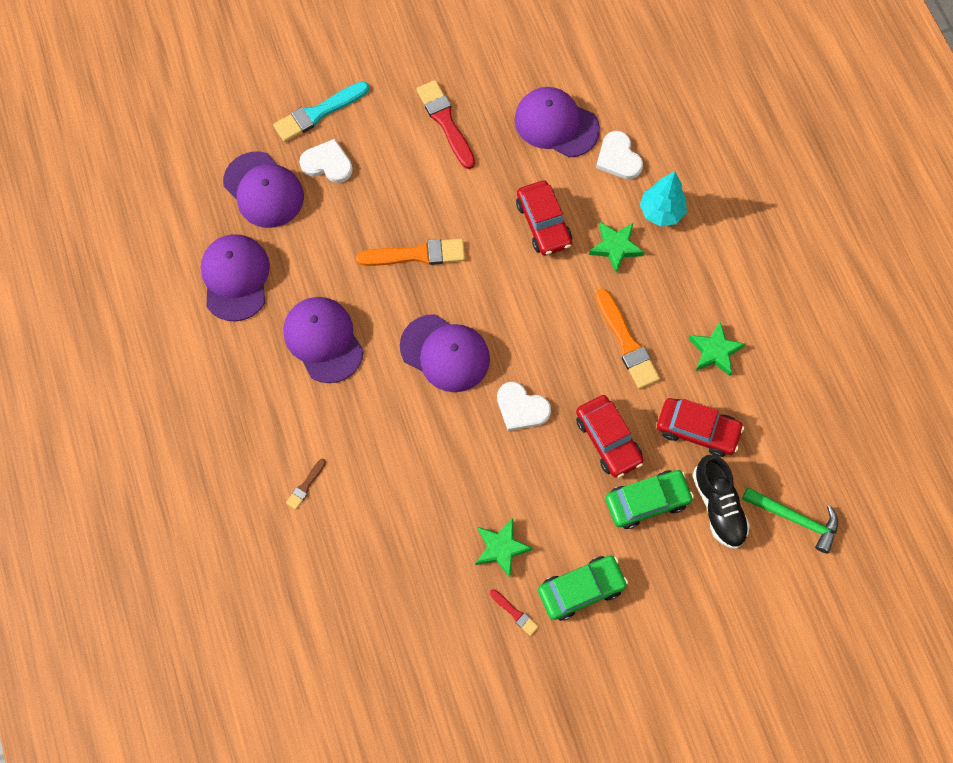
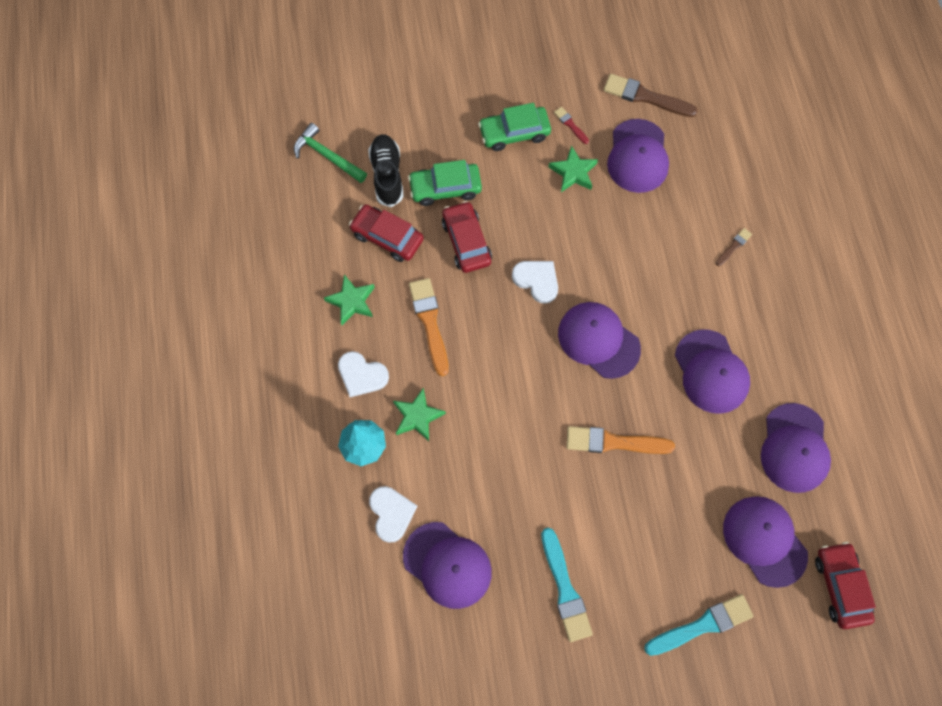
camera: 170 degrees left, 0 degrees up
(327, 163) = (696, 560): white heart -> white heart (361, 375)
(426, 671) = (645, 97): none -> brown brush
(427, 583) = (637, 156): none -> purple cap
(445, 122) = (565, 589): red brush -> turquoise brush
(543, 223) = (483, 453): red car -> red car (840, 586)

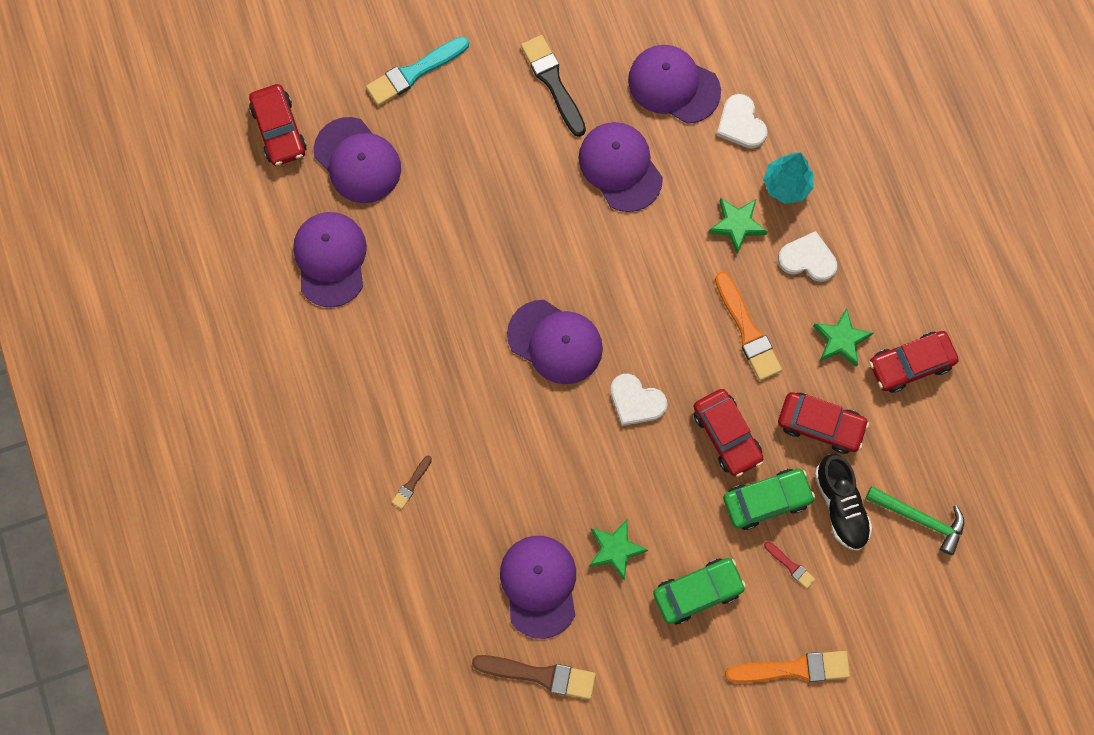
camera: 170 degrees right, 5 degrees up
(299, 272) = (910, 364): none -> red car
(565, 589) = (553, 82): turquoise brush -> black brush
(570, 124) = (629, 616): red brush -> red brush (790, 565)
(614, 442) = (523, 233): orange brush -> orange brush (793, 669)
(711, 372) = (426, 327): purple cap -> purple cap (620, 167)

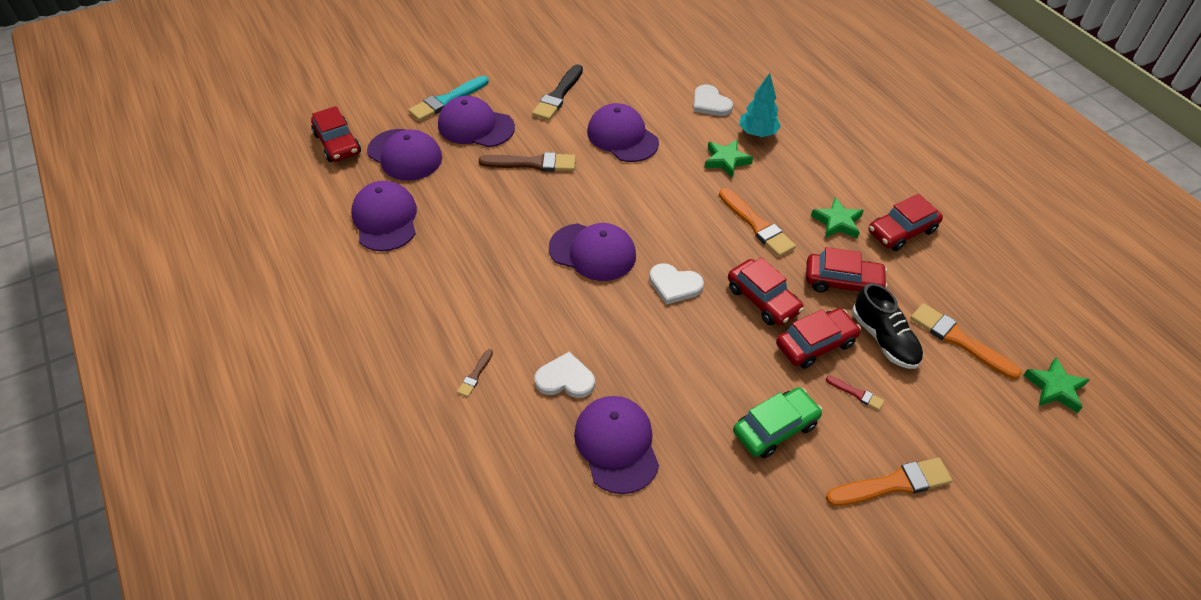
camera: 10 degrees left, 25 degrees down
(539, 675) = (634, 530): brown brush -> brown brush (532, 163)
(553, 82) = (558, 95): black brush -> black brush turned 120 degrees counterclockwise
(615, 549) = (685, 403): green star -> green star (1054, 388)
(673, 85) = (652, 88): purple cap -> purple cap (475, 126)
(766, 500) = (815, 344): green car -> red car
(808, 259) = (790, 175): white heart -> white heart (565, 379)
(920, 519) = (959, 340): green hammer -> orange brush

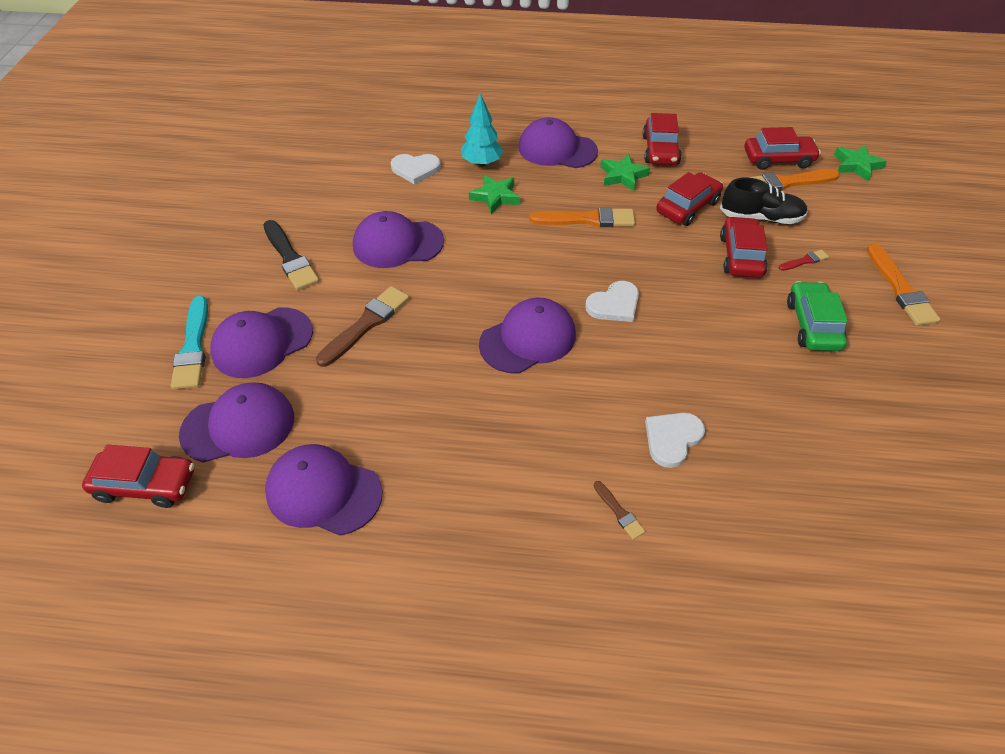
camera: 55 degrees left, 0 degrees up
(616, 445) = (773, 439): purple cap -> purple cap (557, 149)
(763, 299) = (672, 260): red car -> red car (778, 159)
(893, 484) = (900, 289): orange brush -> orange brush turned 150 degrees clockwise

